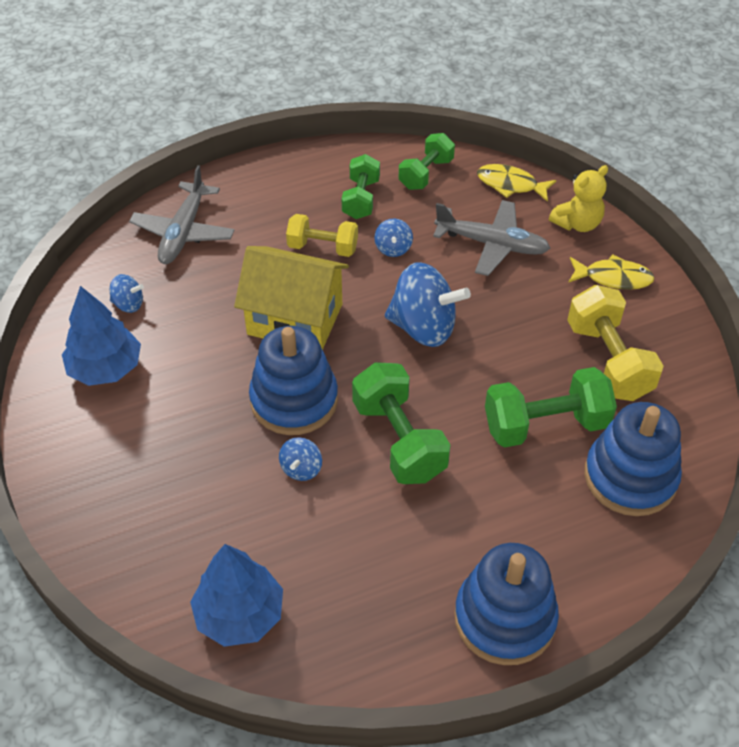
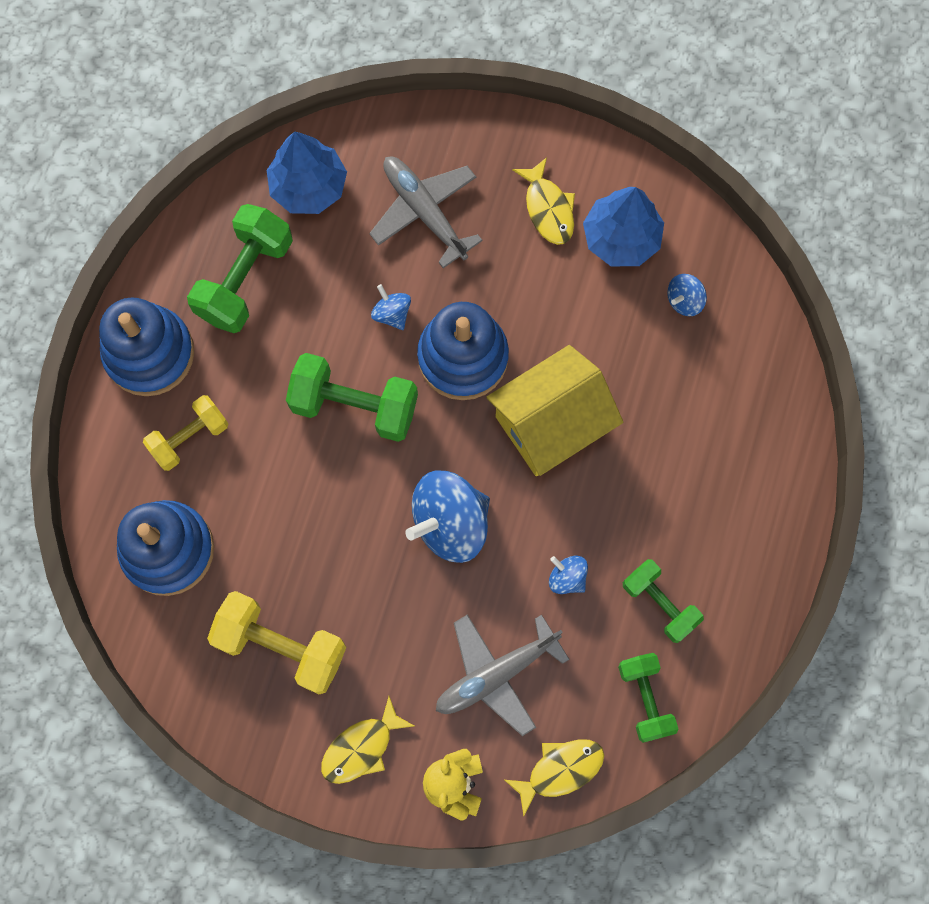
camera: 130 degrees right, 25 degrees up
(117, 428) = (548, 208): none -> yellow fish
(184, 232) = (744, 407): grey plane -> grey plane (424, 212)
(322, 247) = (621, 515): yellow dumbbell -> yellow dumbbell (189, 438)
(545, 425) = (268, 531): green dumbbell -> green dumbbell (245, 279)

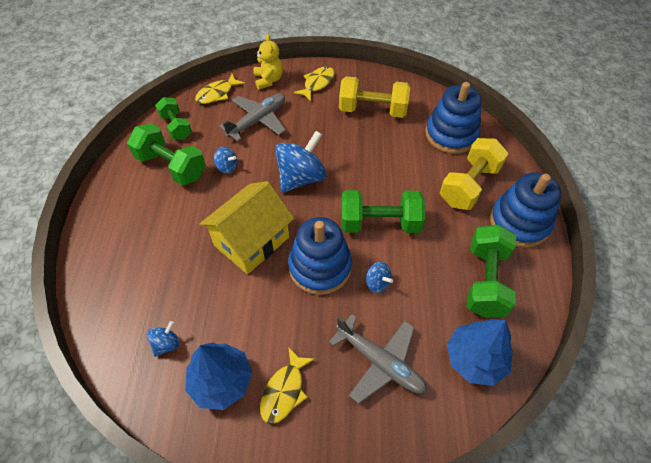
camera: 165 degrees right, 20 degrees down
(189, 438) = (469, 185): yellow dumbbell -> yellow dumbbell, size x1.54
(548, 208) = (284, 391): yellow fish -> yellow fish turned 120 degrees counterclockwise
(659, 603) = (171, 166): green dumbbell -> green dumbbell, size x1.54

